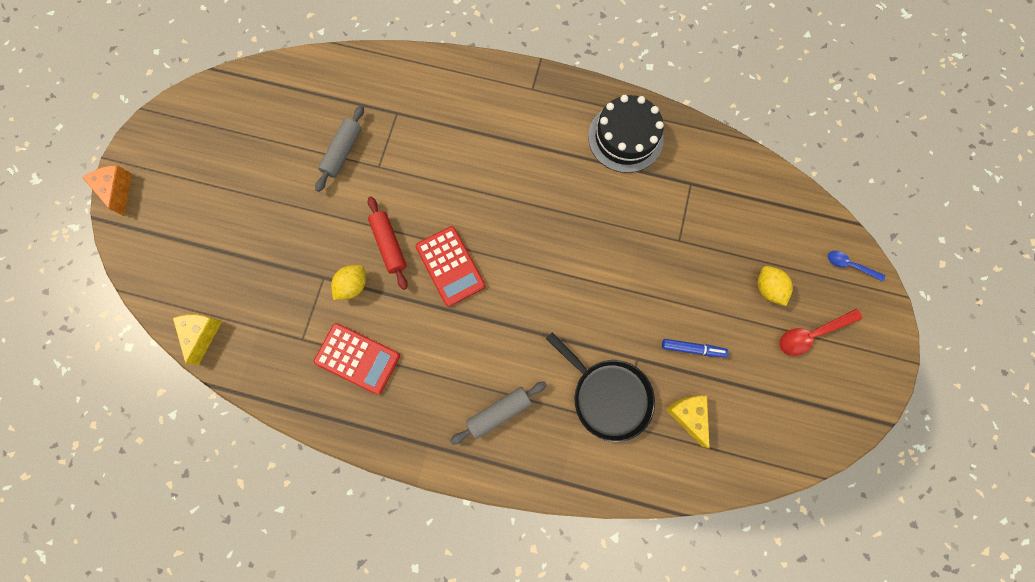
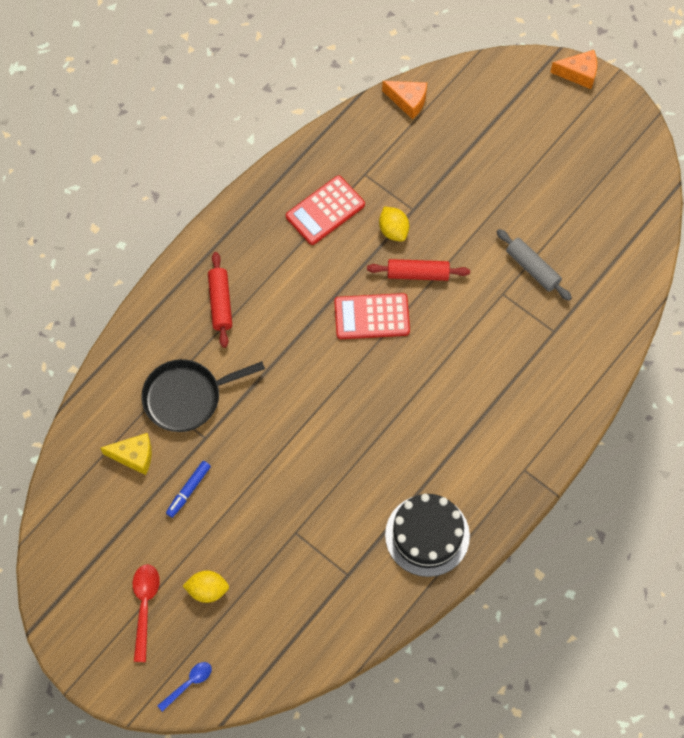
camera: 115 degrees right, 10 degrees down
(202, 334) = (408, 101): yellow cheese -> orange cheese
(499, 412) = (220, 303): grey rolling pin -> red rolling pin

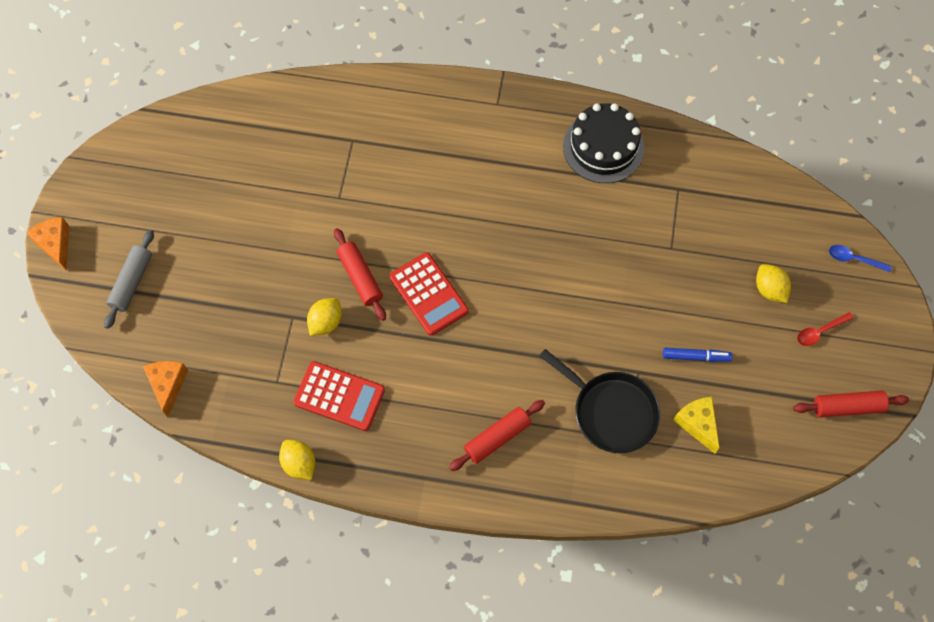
camera: 120 degrees left, 0 degrees up
(69, 584) = (848, 407): none -> red rolling pin
(144, 606) = (820, 332): red spoon -> red spoon, size x0.66
(289, 159) = (299, 464): none -> yellow lemon
(532, 268) = (298, 185): grey rolling pin -> grey rolling pin (132, 282)

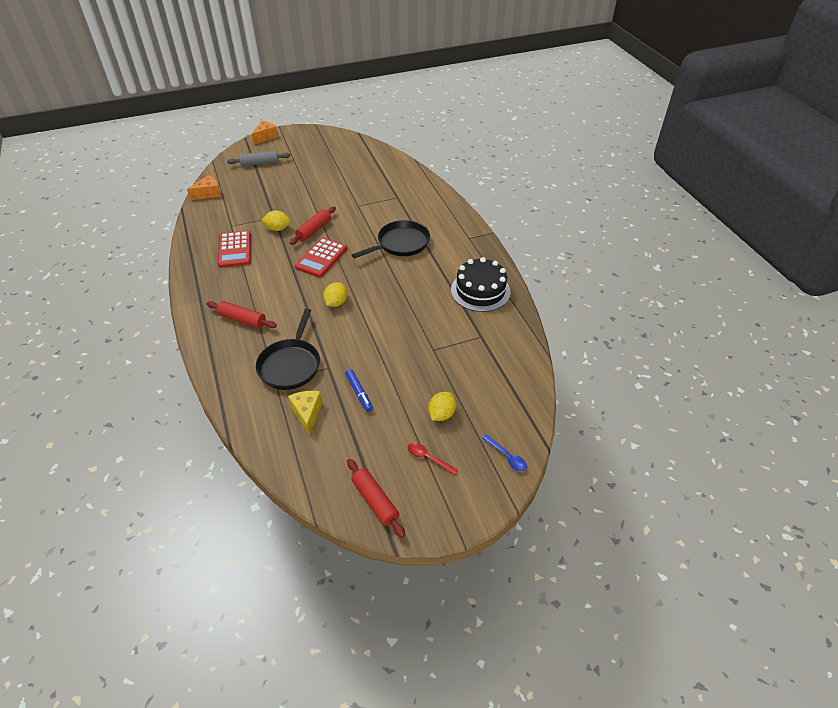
camera: 60 degrees right, 20 degrees down
(299, 464) = (185, 251): yellow lemon -> yellow lemon (336, 302)
(458, 186) = (401, 243): none -> black pan
(697, 424) = (307, 413): yellow cheese -> yellow cheese turned 45 degrees counterclockwise
(854, 259) = (506, 456): blue spoon -> blue spoon turned 150 degrees clockwise

